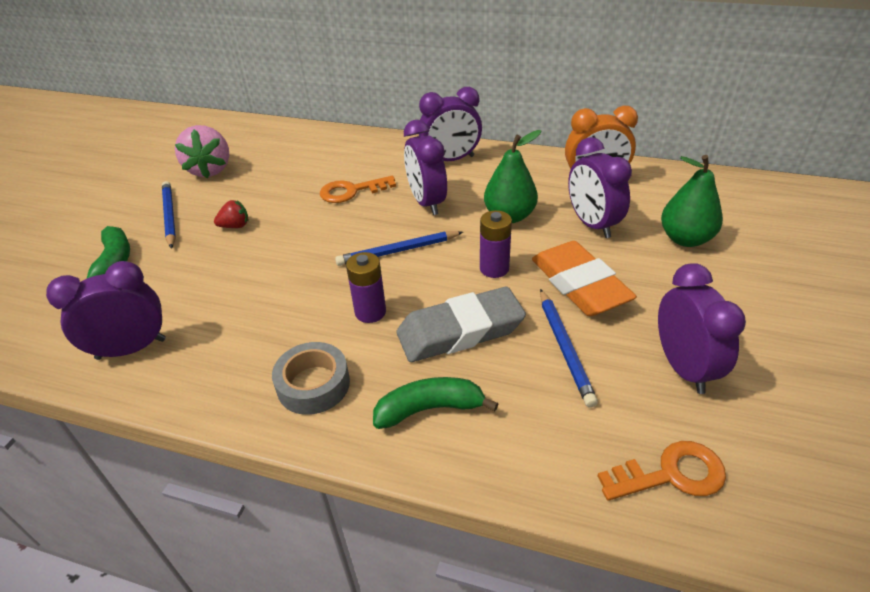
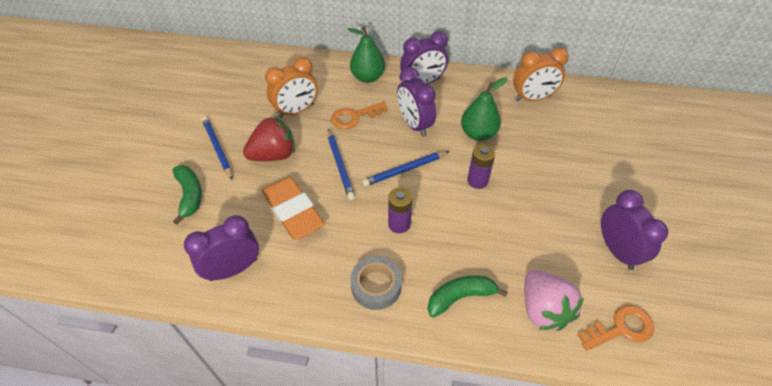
camera: 10 degrees left, 10 degrees up
(210, 170) = (234, 101): pink strawberry -> pink strawberry (543, 309)
(235, 226) = (274, 155): red strawberry -> red strawberry, size x1.99
(281, 182) = (296, 111): none -> orange clock
(460, 331) = (466, 235): grey eraser -> none
(565, 348) = (539, 242): blue pencil -> blue pencil (340, 165)
(579, 285) = (539, 190): orange eraser -> orange eraser (293, 211)
(592, 224) = (538, 138): purple clock -> none
(685, 239) = (603, 147): green pear -> green pear (367, 77)

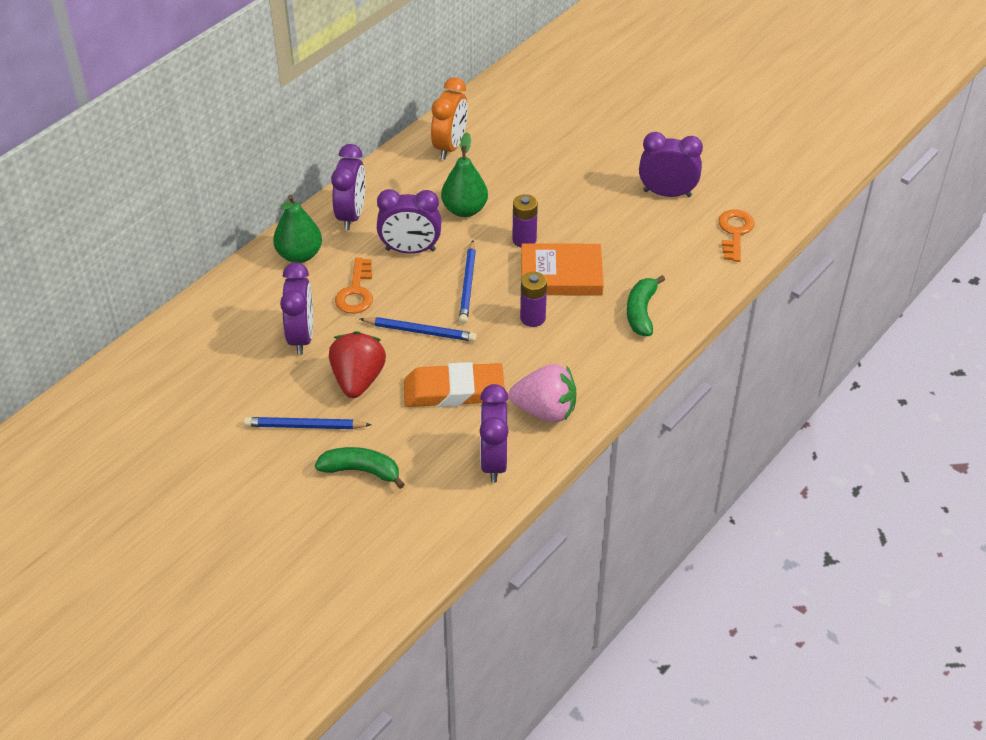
camera: 60 degrees left, 5 degrees down
(296, 111) = (301, 337): orange clock -> purple clock
(376, 286) = (590, 363): grey tape -> none
(459, 221) = (561, 274): none -> orange book
(543, 309) = (688, 267): pink strawberry -> pink strawberry (545, 411)

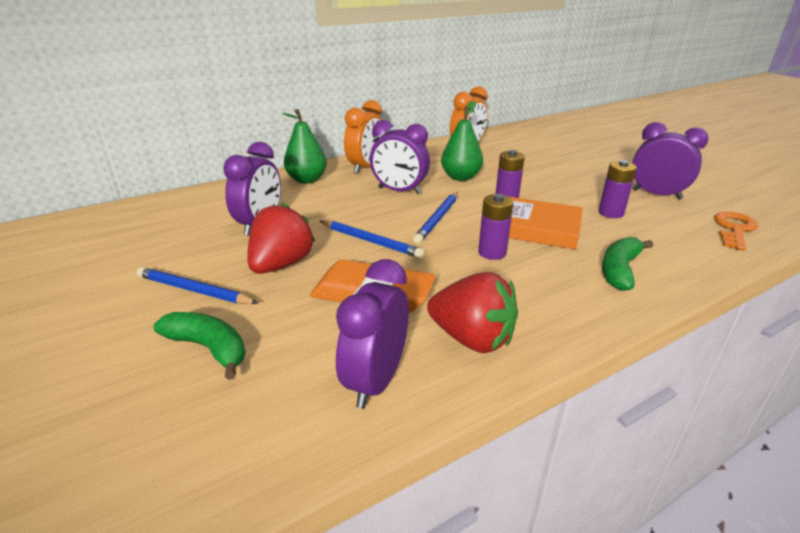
camera: 20 degrees right, 15 degrees down
(351, 215) = (366, 167): purple clock -> orange clock
(356, 292) = (333, 206): orange key -> none
(545, 411) = (472, 339): pink strawberry -> red strawberry
(626, 235) = (611, 213): none -> purple battery

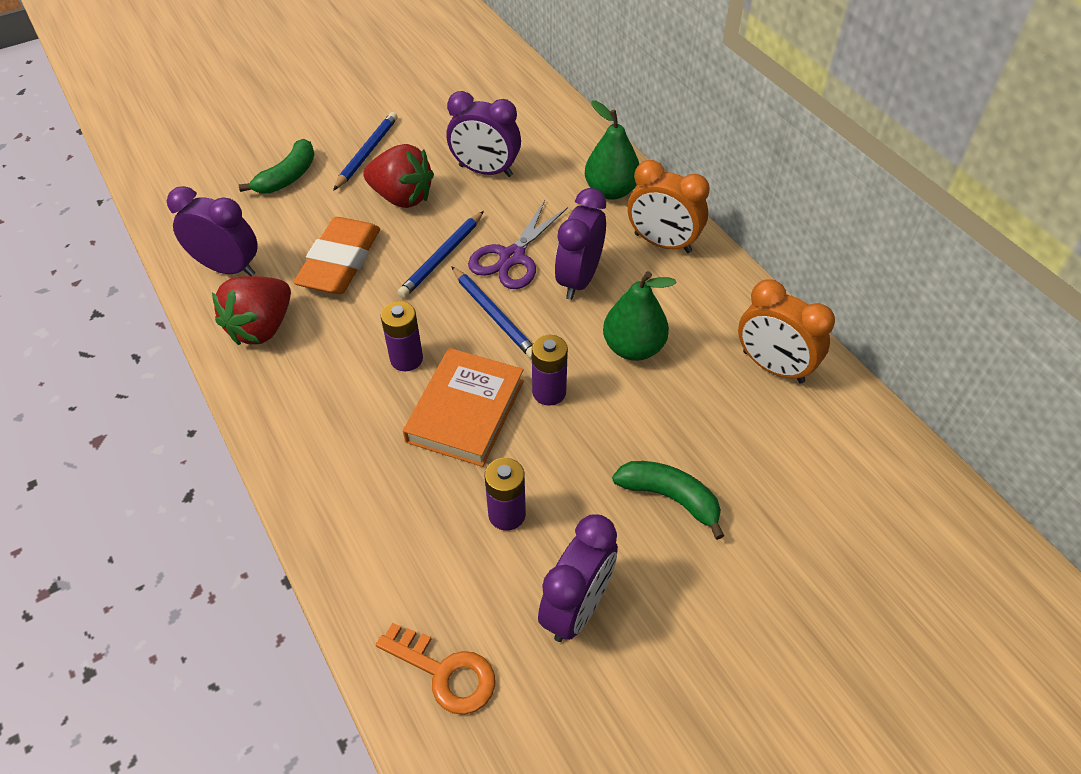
camera: 90 degrees right, 20 degrees up
(374, 213) = (512, 257): none -> purple scissors
(437, 219) = (494, 315): blue pencil -> blue pencil turned 150 degrees counterclockwise
(619, 270) = (351, 475): green banana -> green banana (670, 497)

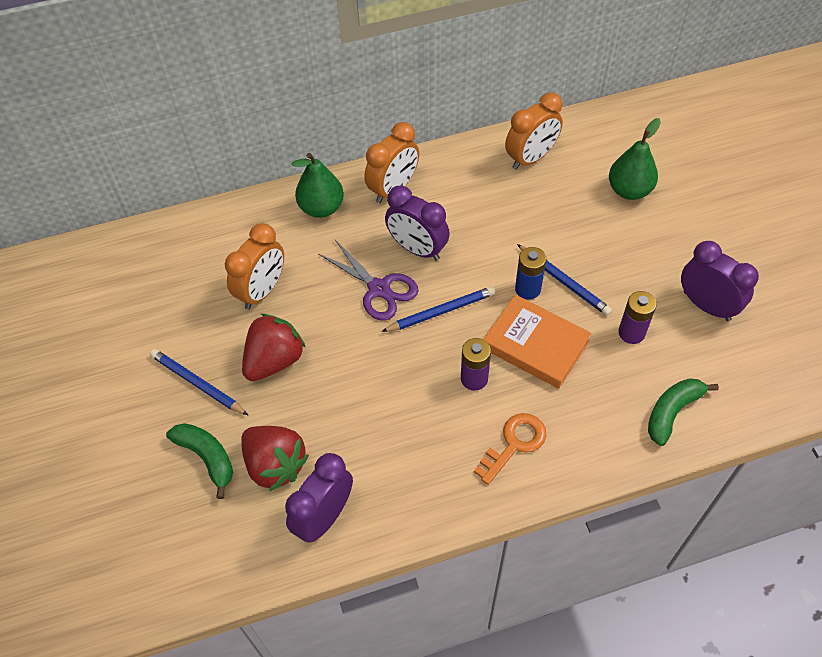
camera: 75 degrees left, 5 degrees up
(261, 327) = (411, 489): red strawberry -> red strawberry (275, 465)
(340, 262) = (346, 419): orange eraser -> none
(442, 257) = (363, 339): blue pencil -> blue pencil (564, 281)
(445, 672) = (748, 386): orange key -> orange key (514, 444)
(485, 171) = (262, 291): purple clock -> orange clock
(549, 392) = (527, 289): purple battery -> blue battery
(633, 347) = (496, 230): green pear -> green pear (629, 190)
(670, 497) = (629, 239): green banana -> green banana (672, 412)

